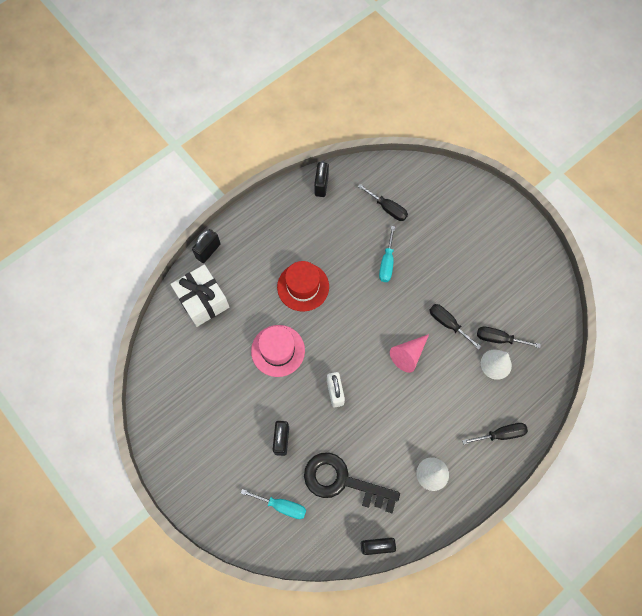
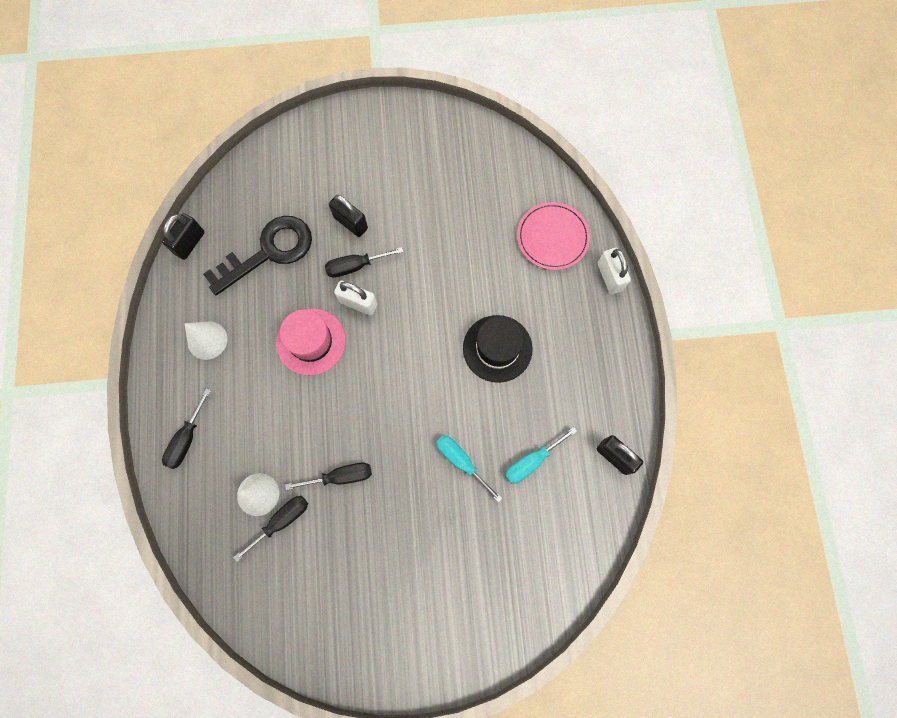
camera: 125 degrees right, 5 degrees up
(203, 301) = (552, 237): white gift -> pink plate
(208, 251) = (609, 277): black padlock -> white padlock
(278, 350) = (443, 276): pink hat -> pink hat (311, 342)
(282, 506) = (291, 185): turquoise screwdriver -> turquoise screwdriver (531, 461)
(303, 287) = (497, 348): red hat -> black hat
(387, 208) = (530, 515): black screwdriver -> black screwdriver (355, 266)
(408, 355) = (340, 406): pink cone -> none

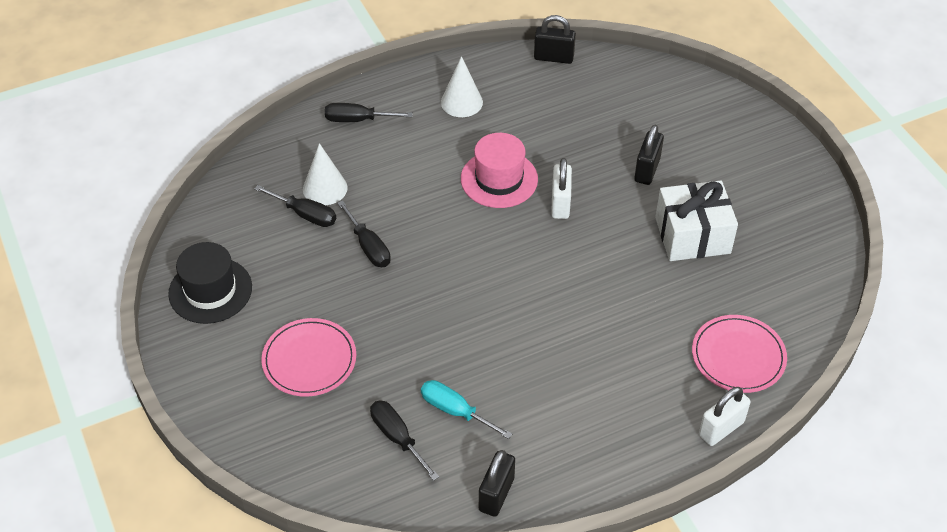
camera: 70 degrees right, 25 degrees down
(268, 252) = (577, 117): black key -> none
(355, 266) = (600, 189): black screwdriver -> black screwdriver (397, 437)
(430, 219) = (692, 235): none -> white gift
(442, 564) = (309, 360): none -> pink plate
(461, 462) = (427, 345): turquoise screwdriver -> none
(497, 348) = (572, 341): black hat -> black hat (210, 290)

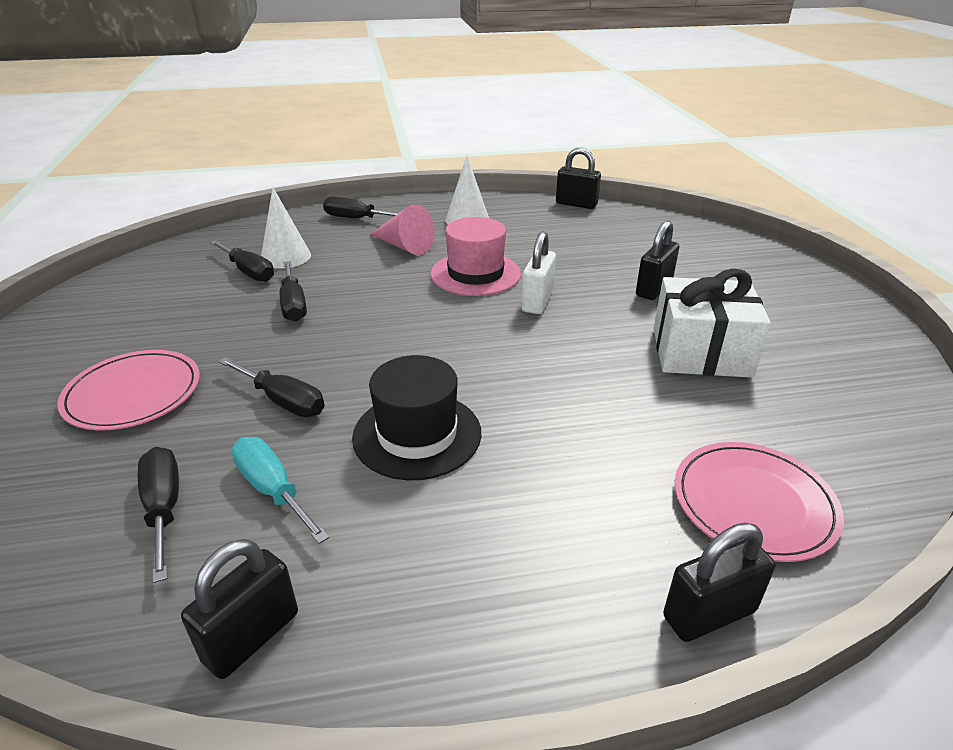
camera: 15 degrees right, 15 degrees down
(210, 290) = (92, 313): black hat -> black hat (417, 435)
(420, 343) = (283, 401): none -> black screwdriver
(421, 153) = (404, 246): none -> pink cone
(721, 429) = (709, 614): white padlock -> black padlock

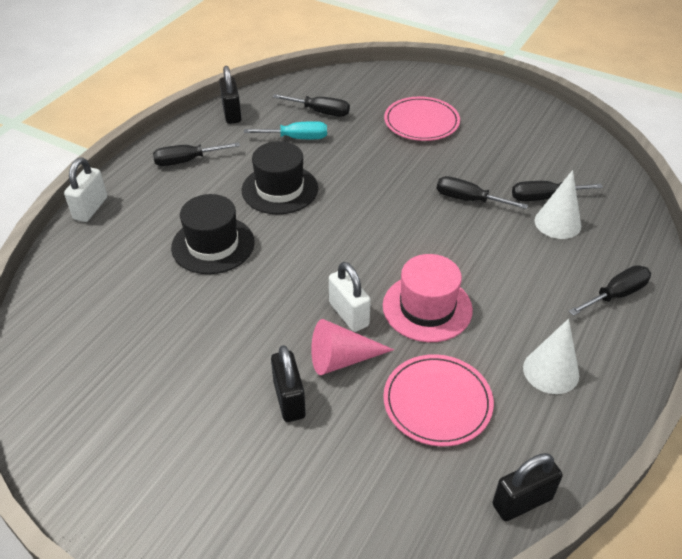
camera: 130 degrees right, 10 degrees up
(283, 401) = (360, 161): black screwdriver -> black screwdriver (187, 161)
(404, 246) = (522, 294): pink cone -> pink cone (342, 359)
(580, 426) = (213, 245): none -> black hat
(701, 352) = (195, 350): white gift -> none
(709, 614) = (90, 208): black padlock -> white padlock
(753, 503) = (97, 263): pink plate -> pink plate (437, 402)

